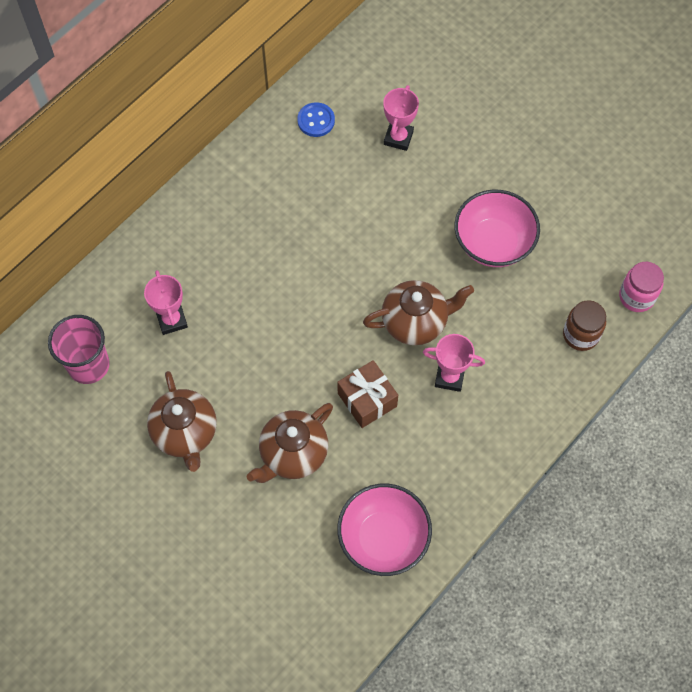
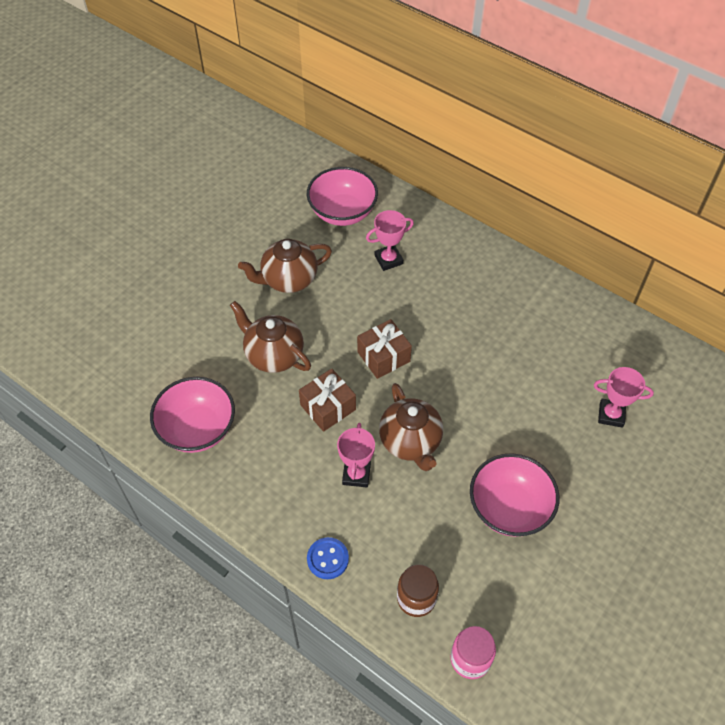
camera: 85 degrees right, 10 degrees down
(88, 365) = (342, 212): pink cup -> pink bowl
(307, 338) = (383, 356): none -> brown gift
(316, 121) = (611, 344): blue button -> blue button (327, 559)

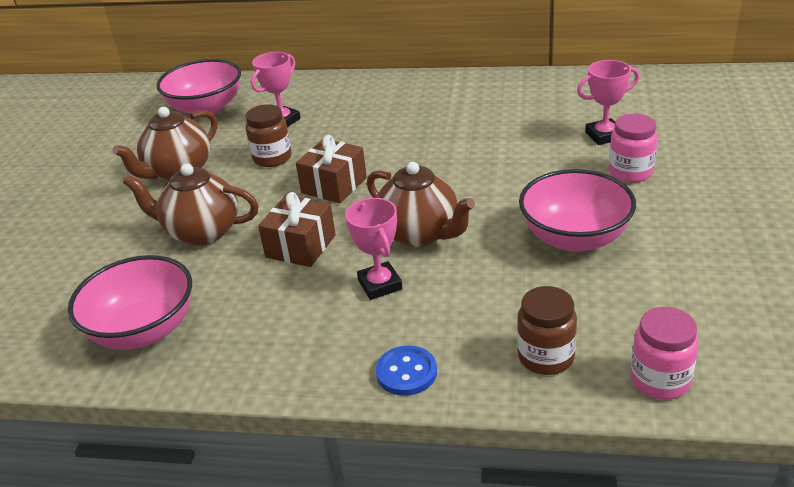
camera: 25 degrees left, 20 degrees down
(358, 301) = (272, 158): none -> brown jar
(598, 466) = (630, 172): none -> pink jar

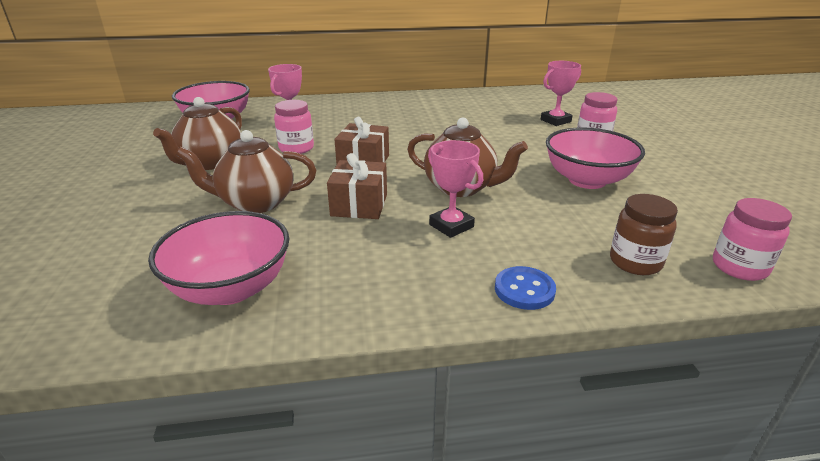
camera: 20 degrees left, 5 degrees down
(272, 158) = (296, 148): brown jar -> pink jar

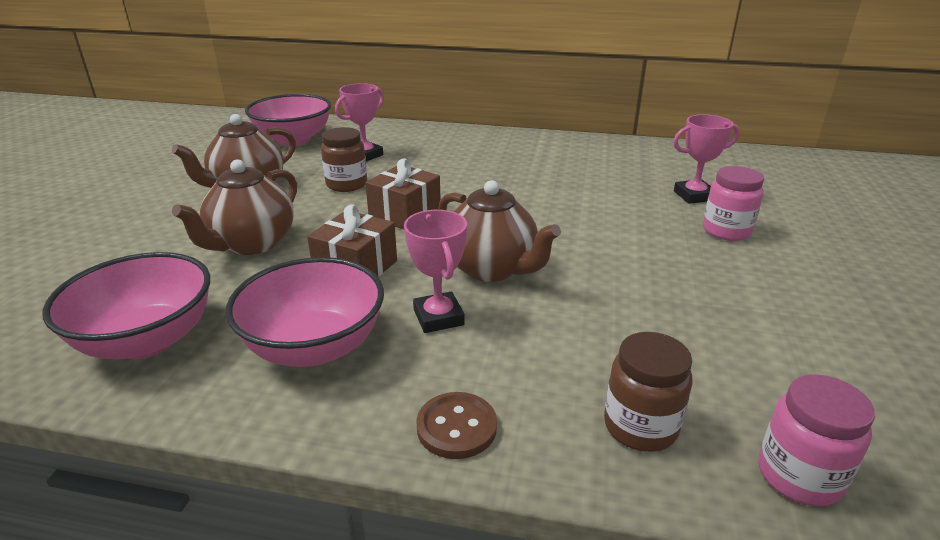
camera: 20 degrees right, 0 degrees up
(255, 203) = (251, 244): brown teapot -> brown teapot turned 75 degrees counterclockwise
(296, 148) = (346, 184): pink jar -> brown jar
(524, 290) = (456, 427): blue button -> brown button
(587, 180) = (669, 290): pink bowl -> pink bowl (314, 347)

